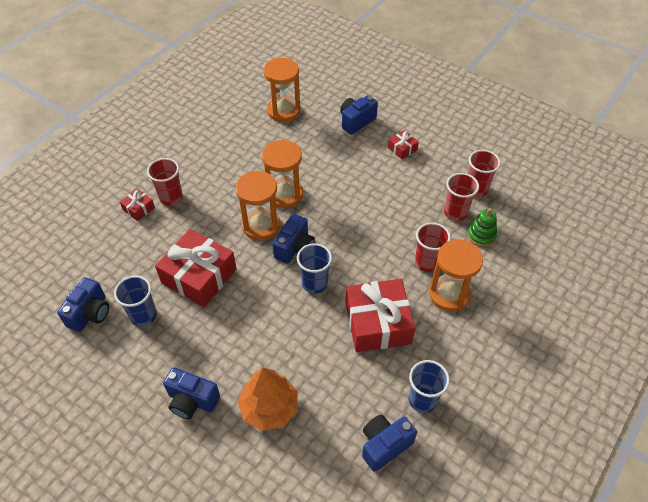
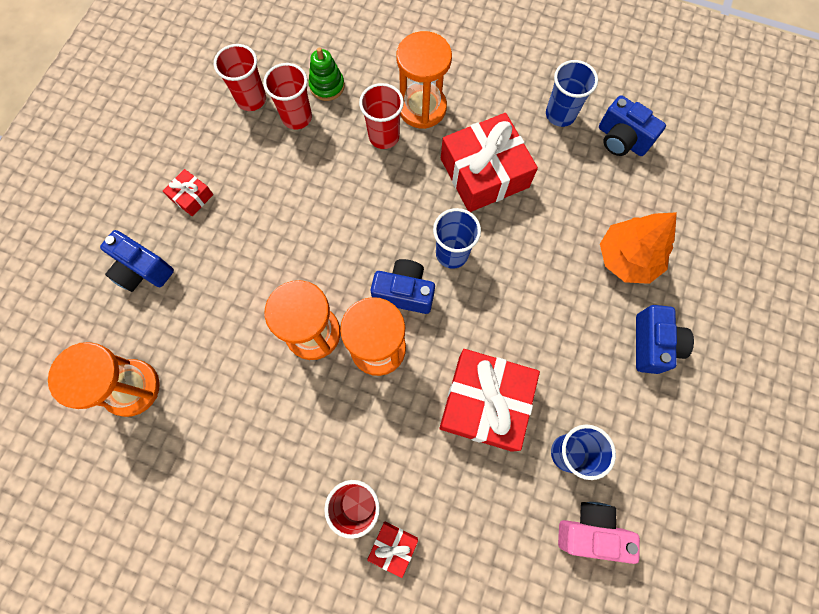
camera: 105 degrees left, 20 degrees up
(90, 313) = (590, 531): blue camera -> pink camera

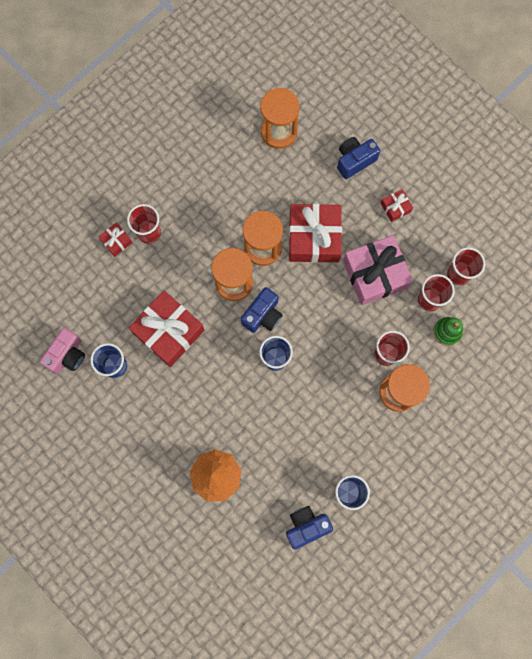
camera: 115 degrees right, 5 degrees up
(290, 185) = (375, 274): none -> pink gift
(484, 173) = (325, 411): red gift -> red gift (314, 238)
(653, 344) = (152, 457): blue camera -> none

